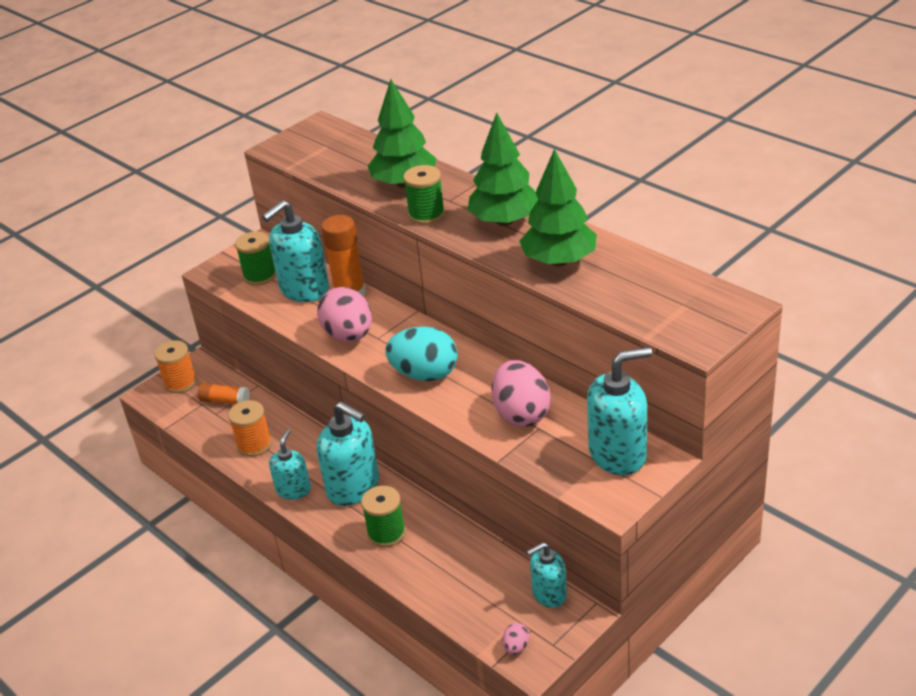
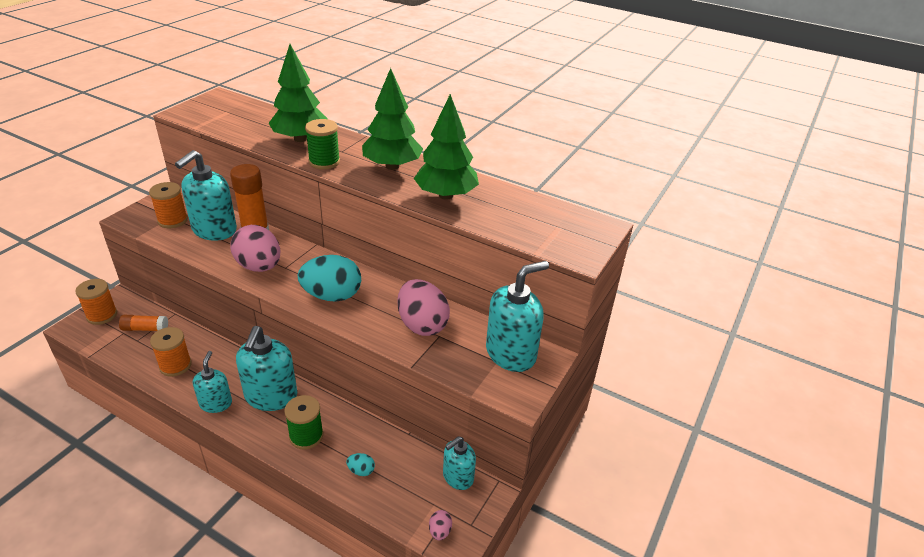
camera: 20 degrees left, 0 degrees up
(260, 276) = (173, 220): green spool -> orange spool
(353, 487) = (271, 396): turquoise soap dispenser -> turquoise soap dispenser turned 75 degrees clockwise
(441, 575) = (361, 470): none -> turquoise egg

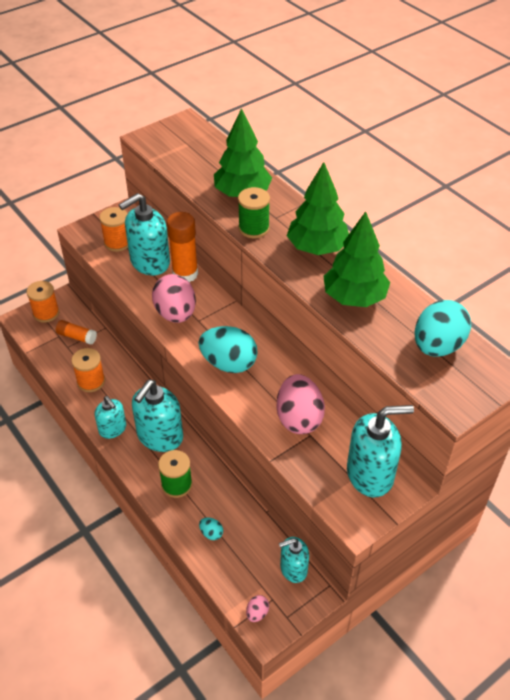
camera: 25 degrees right, 10 degrees up
(216, 403) = (113, 429): turquoise soap dispenser -> turquoise soap dispenser turned 120 degrees clockwise
(538, 216) = (437, 346): none -> turquoise egg

